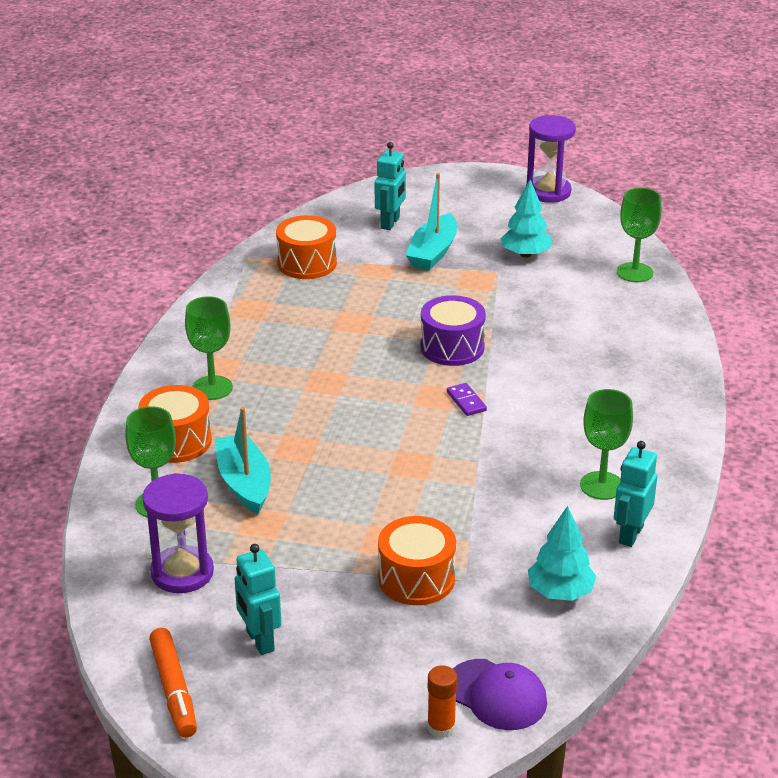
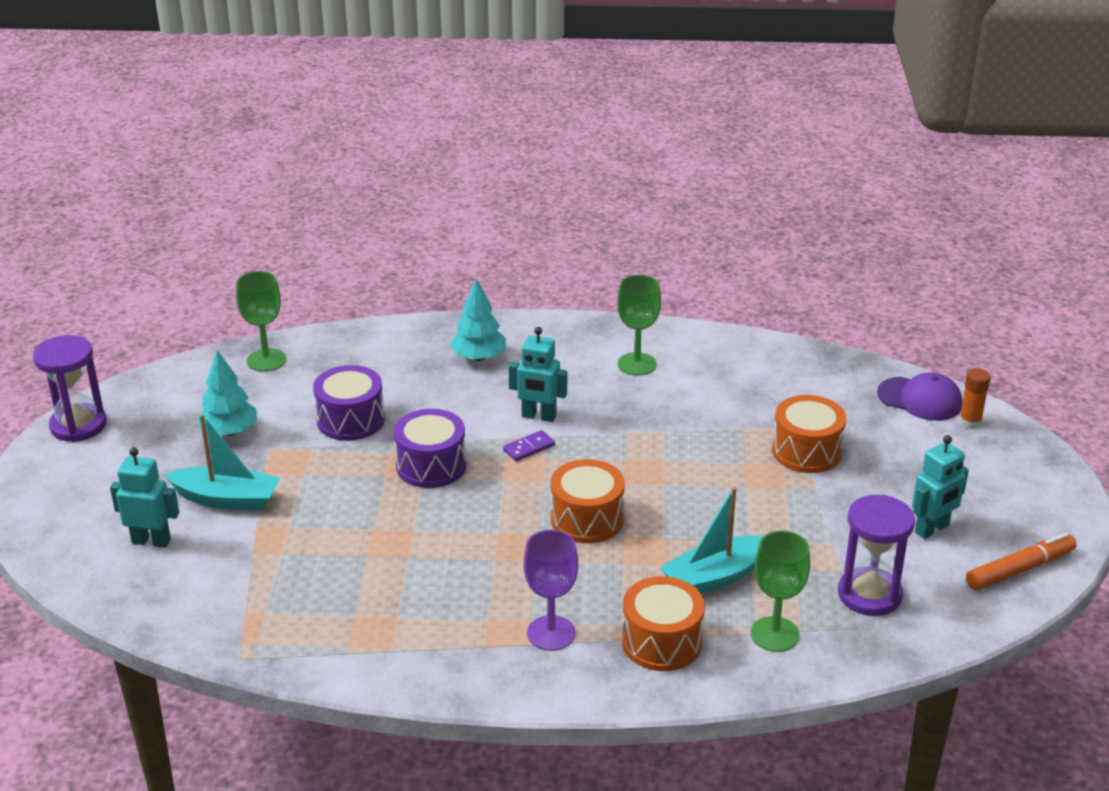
camera: 100 degrees left, 0 degrees up
(212, 388) = (551, 633): green goblet -> purple goblet
(307, 263) = (256, 599): orange drum -> orange drum (587, 519)
(496, 695) = (920, 399): purple cap -> purple cap turned 90 degrees clockwise
(531, 311) = (350, 420): none -> purple drum
(560, 592) = (786, 377): turquoise tree -> turquoise tree (479, 357)
(630, 534) = (697, 348): turquoise robot -> turquoise robot (538, 416)

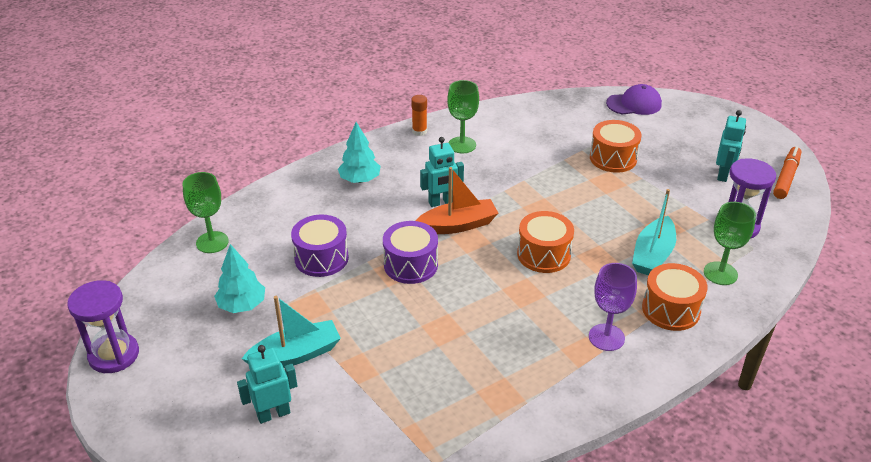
camera: 35 degrees left, 5 degrees up
(529, 448) = (458, 225): purple domino -> orange boat
(970, 422) = (671, 107): orange glue stick -> orange glue stick (419, 131)

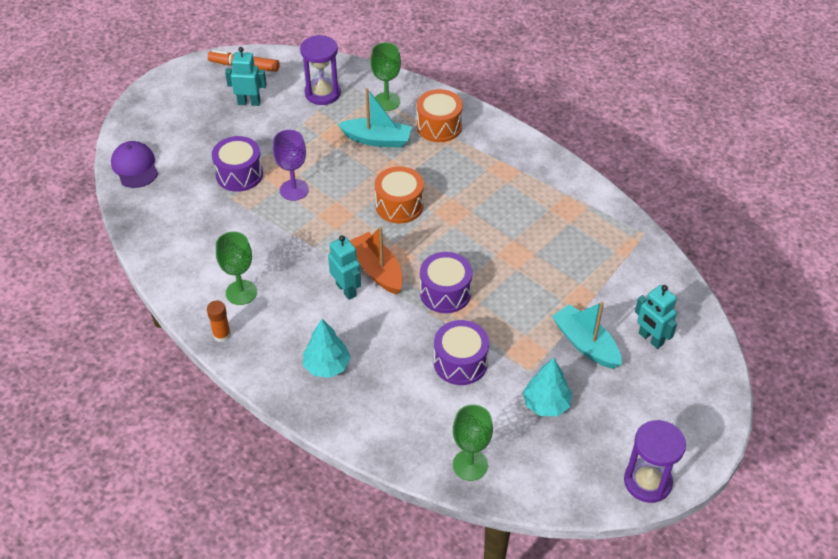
camera: 105 degrees left, 10 degrees up
(606, 337) = (483, 158): purple goblet -> purple goblet (294, 190)
(613, 158) = (239, 174): orange drum -> purple drum

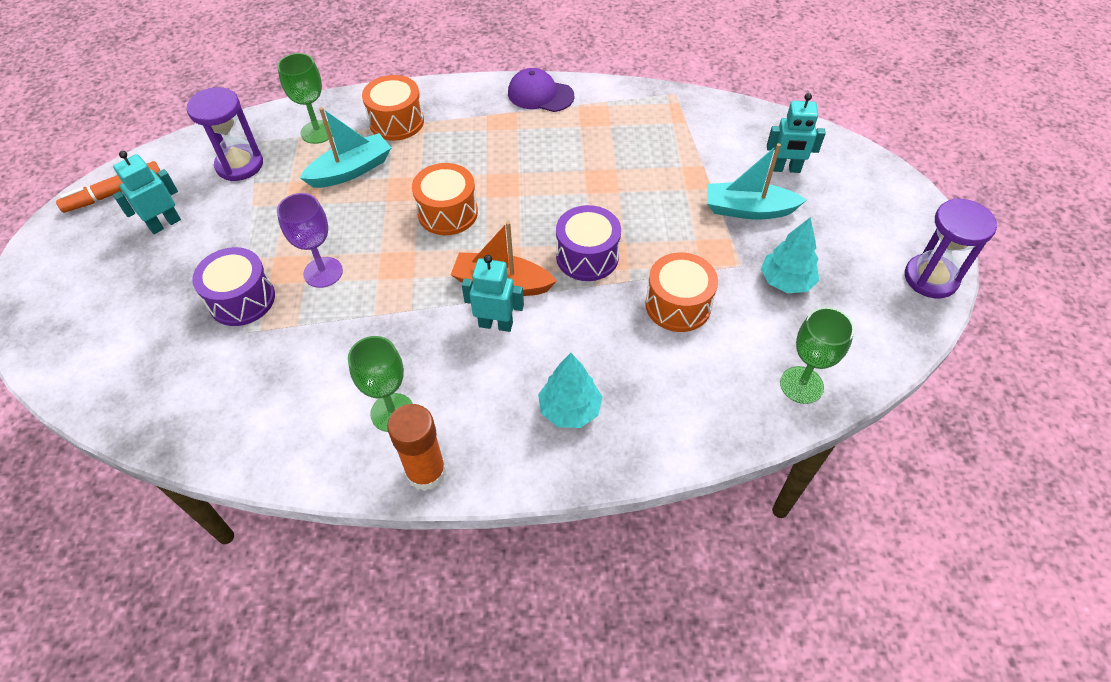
camera: 45 degrees left, 5 degrees up
(135, 167) = (98, 380): purple cap -> purple cap (540, 94)
(222, 335) = (426, 472): orange glue stick -> orange glue stick, size x1.60
(460, 362) = (678, 305): purple drum -> orange drum

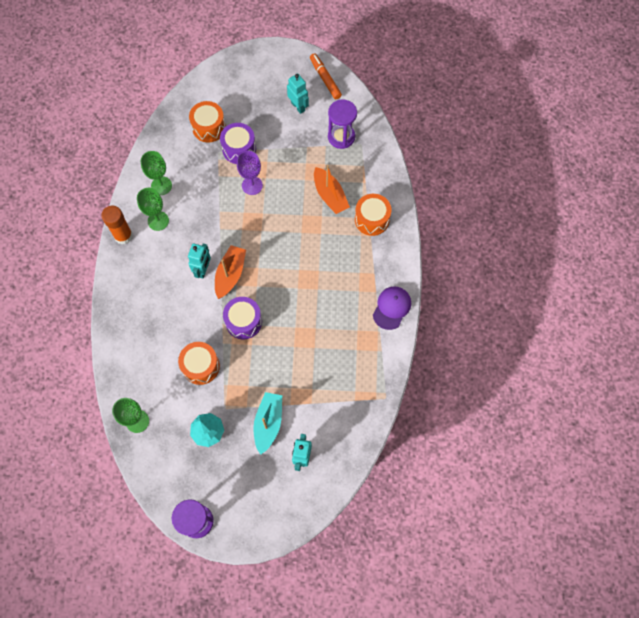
camera: 95 degrees right, 15 degrees up
(317, 132) = (366, 175): green goblet -> green goblet (161, 186)
(351, 170) = (330, 195): turquoise boat -> orange boat
(447, 213) = (288, 248): orange drum -> orange drum (209, 128)
(569, 409) = (144, 302): turquoise tree -> none

